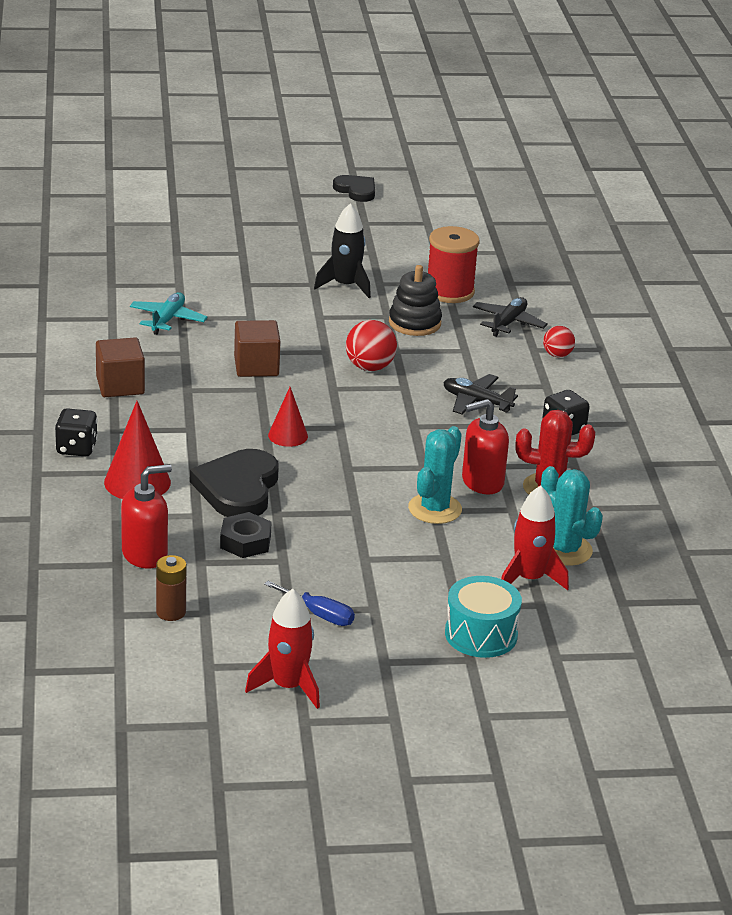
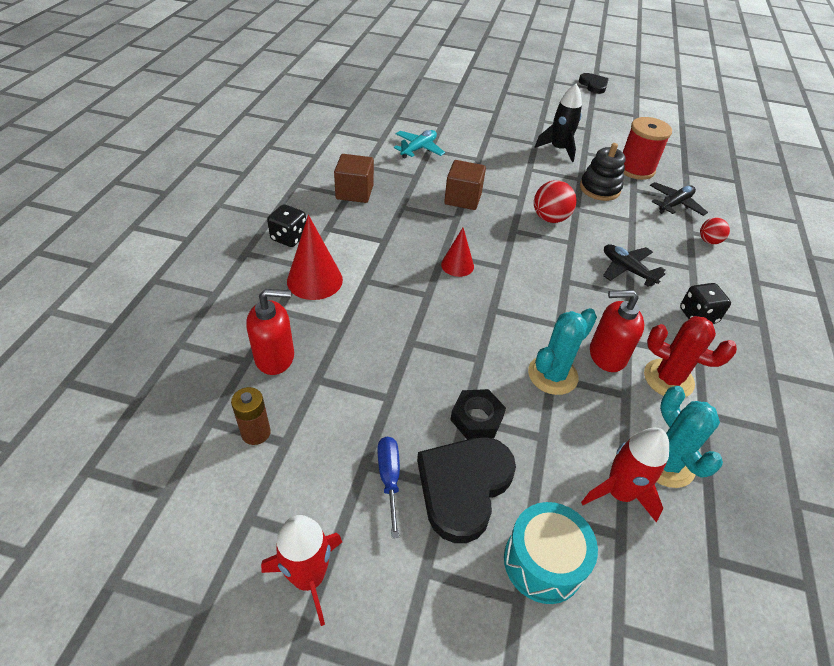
camera: 20 degrees right, 15 degrees up
(238, 488) = (391, 307): black heart -> black heart (463, 486)
(245, 541) = (367, 366): black nut -> black nut (476, 418)
(319, 614) = (389, 478): blue screwdriver -> blue screwdriver turned 150 degrees counterclockwise

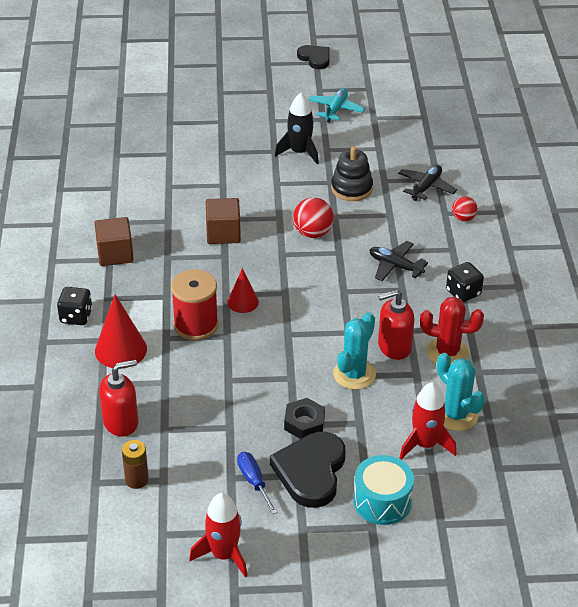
camera: 15 degrees left, 5 degrees down
(418, 149) = (157, 188): turquoise plane -> turquoise plane (336, 109)
(635, 169) = (381, 156): red spool -> red spool (196, 325)

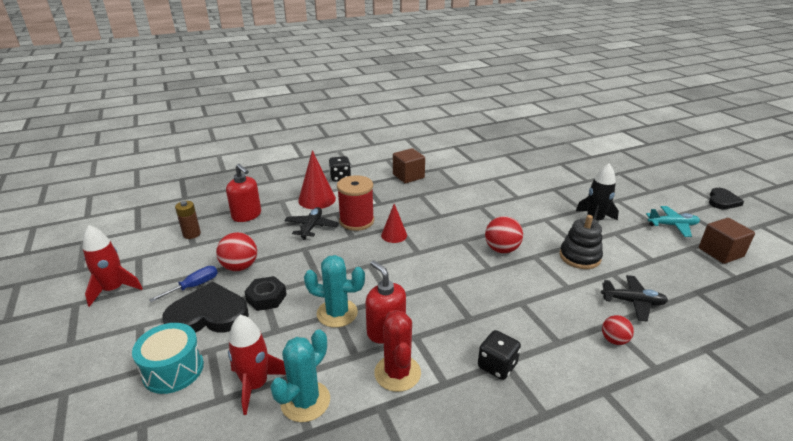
camera: 70 degrees right, 10 degrees down
(223, 233) = (463, 209): brown cube -> brown cube (720, 252)
(236, 439) = (240, 267): none -> red ball
(395, 266) = (498, 307): black plane -> black plane (312, 227)

